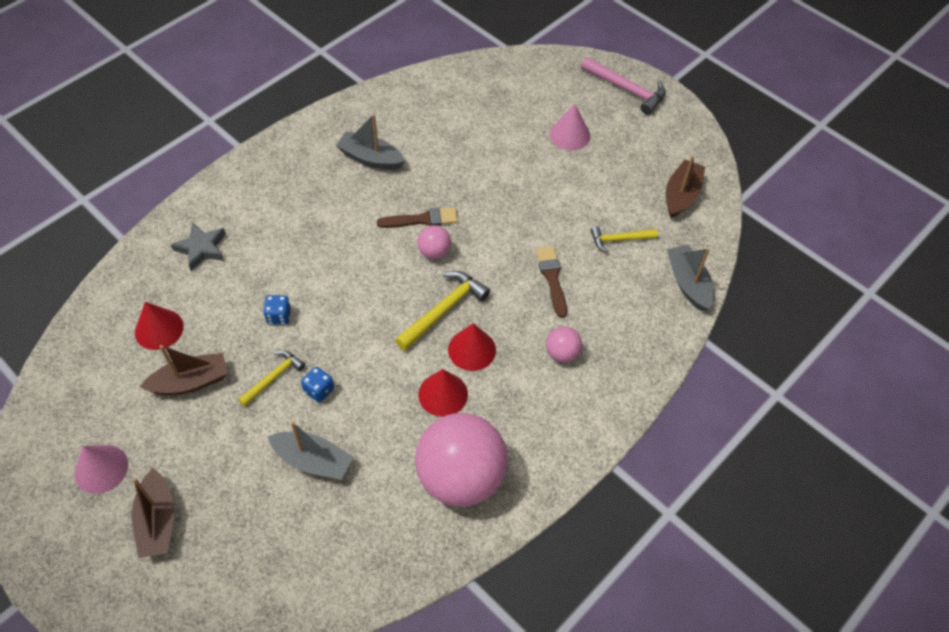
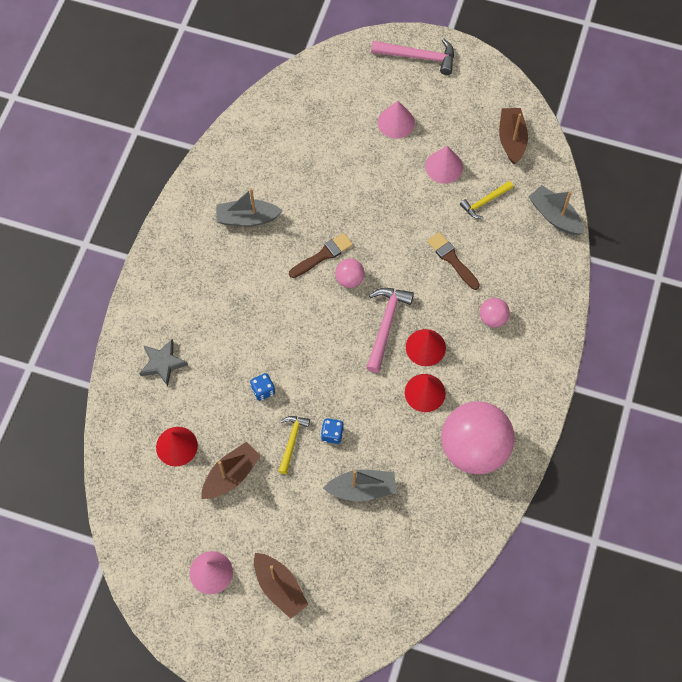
camera: 25 degrees left, 10 degrees up
(444, 310) = (386, 325): yellow hammer -> pink hammer
(595, 191) = (444, 167): none -> pink cone

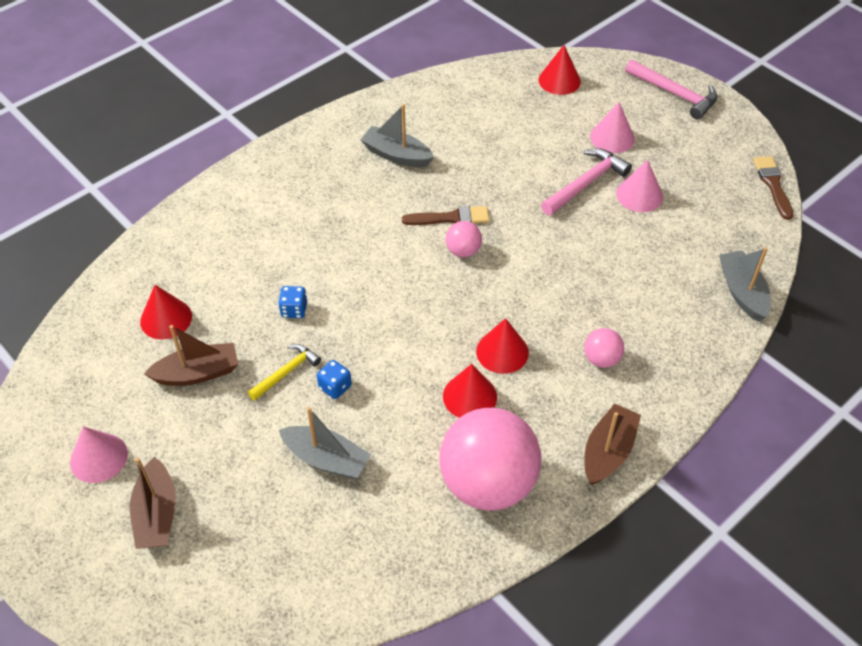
camera: 30 degrees right, 15 degrees down
(162, 363) = (214, 239): grey star -> none
(326, 85) = (559, 80): none -> red cone
(386, 325) = (472, 310): pink hammer -> pink hammer (586, 183)
(452, 260) = (591, 282): brown brush -> brown brush (773, 185)
(484, 202) = (665, 245): yellow hammer -> none
(511, 139) = (734, 202): brown boat -> brown boat (608, 452)

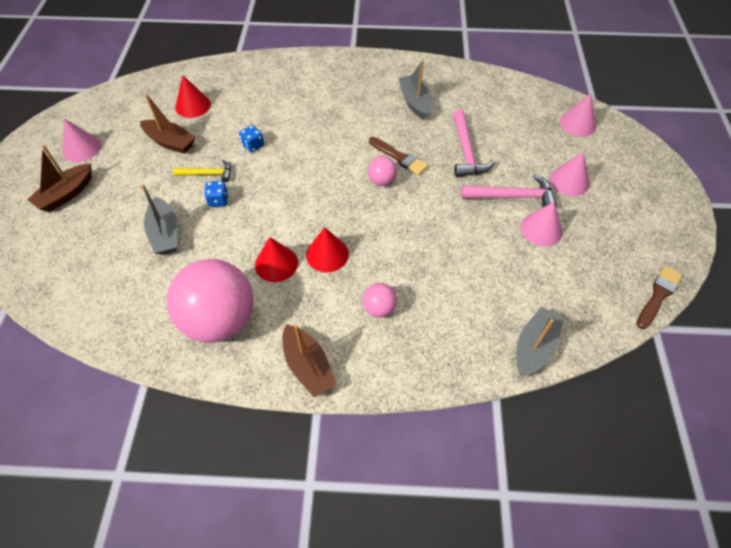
camera: 45 degrees right, 5 degrees up
(559, 80) = (577, 124): red cone -> pink cone
(608, 452) = (308, 366): brown boat -> brown boat turned 75 degrees clockwise
(674, 94) = (656, 184): pink hammer -> pink hammer (466, 151)

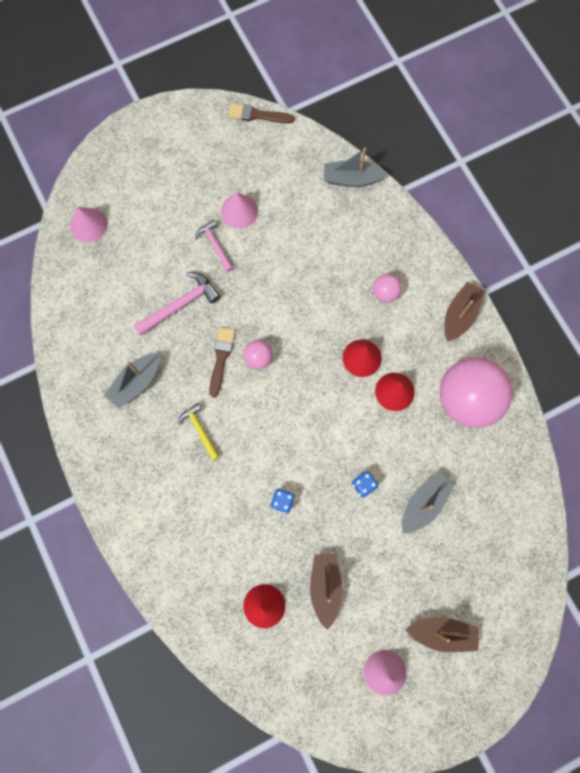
camera: 120 degrees left, 20 degrees up
(207, 174) = (341, 518): yellow hammer -> yellow hammer (200, 430)
(512, 196) = (215, 245): pink hammer -> pink hammer, size x0.64
(569, 181) = (171, 208): pink cone -> none

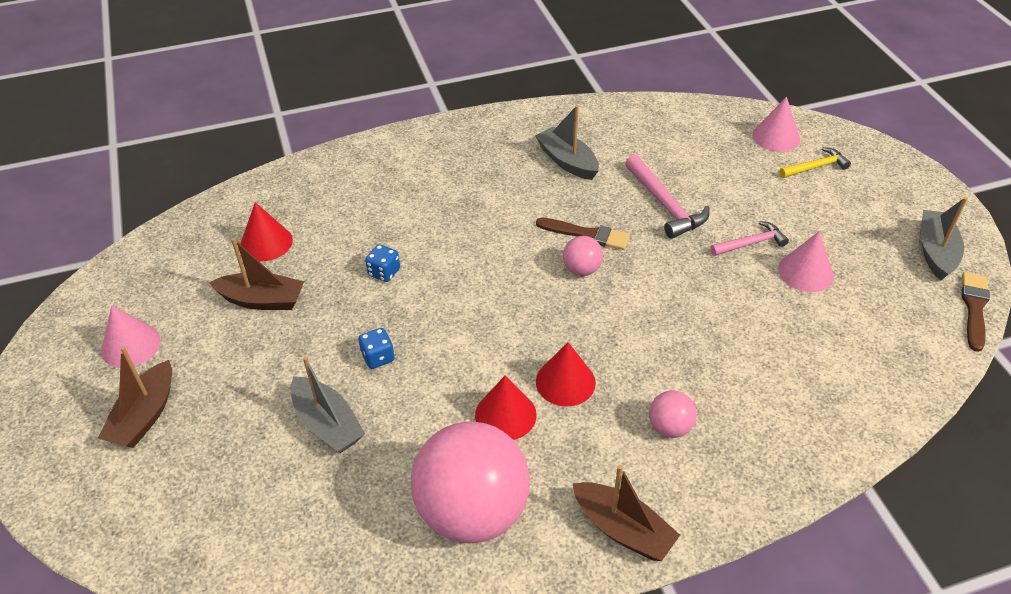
camera: 100 degrees right, 30 degrees down
(200, 430) = (496, 208): yellow hammer -> yellow hammer (816, 167)
(351, 179) = (876, 411): grey boat -> grey boat (935, 252)

